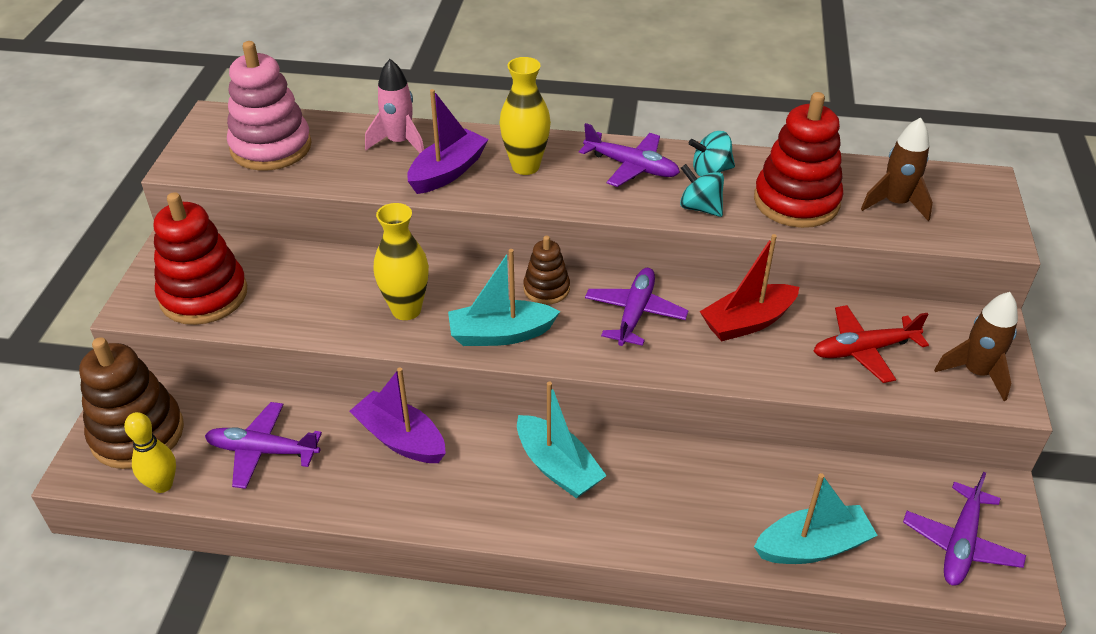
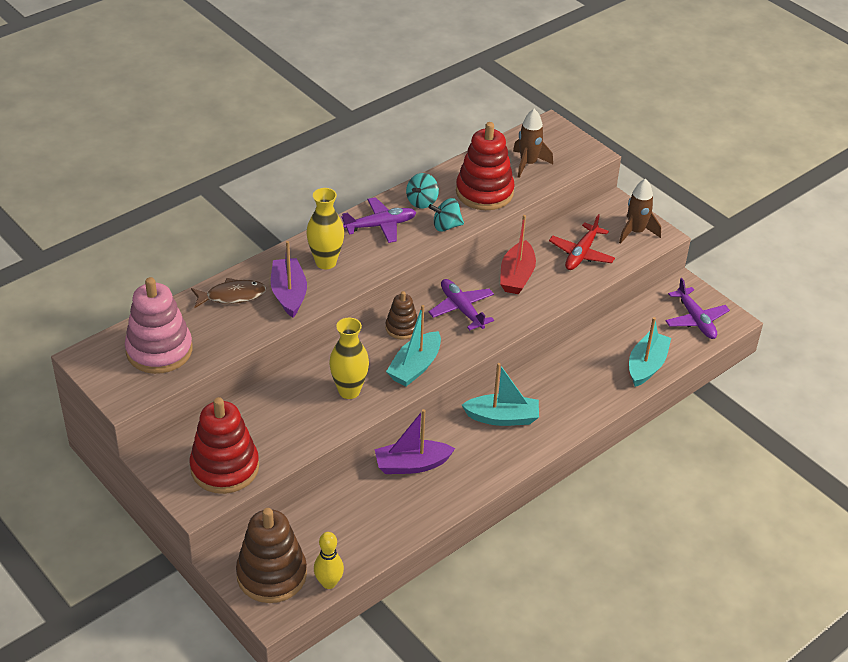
camera: 50 degrees left, 0 degrees up
(262, 451) = (353, 526): purple plane -> none
(399, 143) = (232, 296): pink rocket -> brown fish

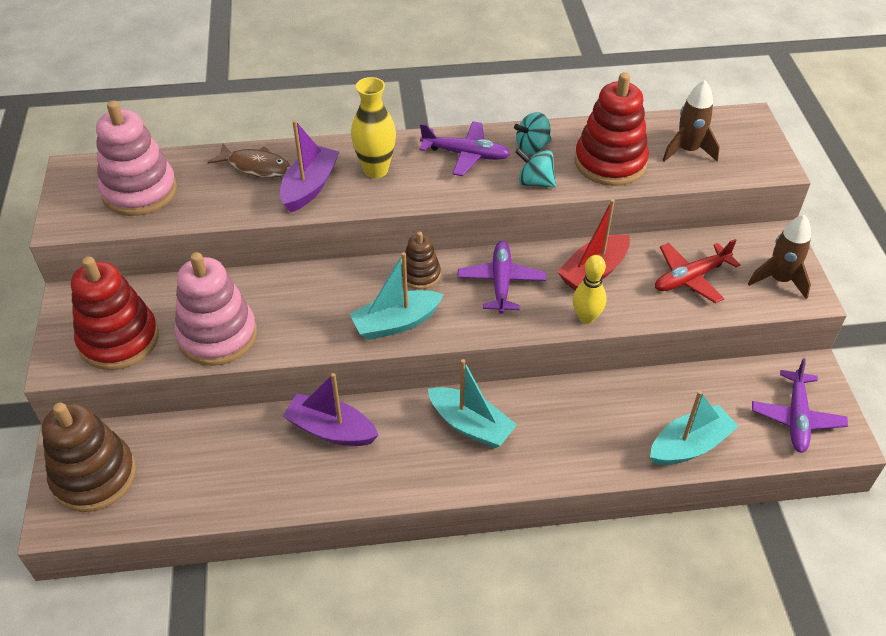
camera: 35 degrees right, 5 degrees up
(296, 431) = (217, 335): none -> pink stacking toy
(329, 583) = (136, 517): yellow bowling pin -> yellow bowling pin (586, 317)
(349, 391) = (307, 317): yellow vase -> none

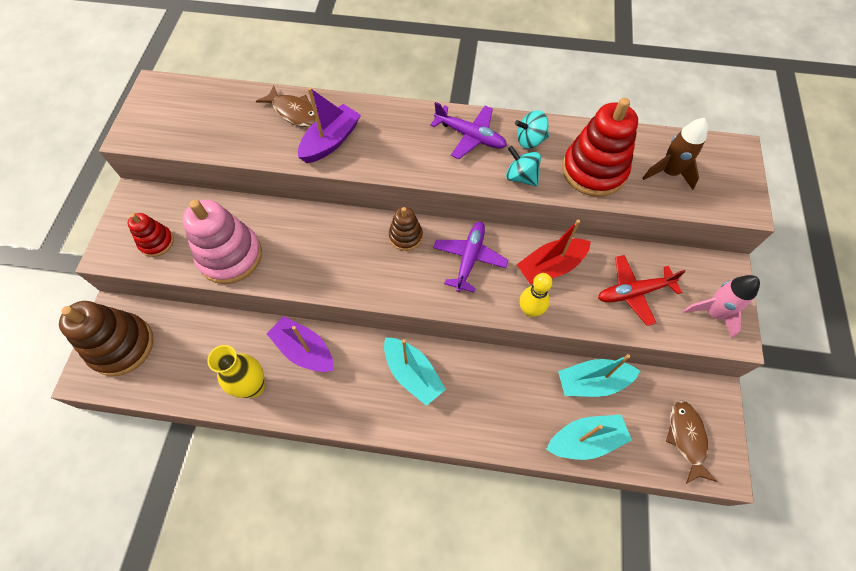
camera: 15 degrees right, 15 degrees up
(119, 340) = (156, 242): red stacking toy -> red stacking toy, size x0.54
(139, 191) = (197, 117): pink stacking toy -> none
(376, 170) = (390, 136): yellow vase -> yellow vase (253, 387)
(396, 323) = (371, 278): turquoise boat -> turquoise boat (592, 382)
(779, 280) = (713, 313): brown rocket -> pink rocket
(796, 418) = (686, 438): purple plane -> brown fish

